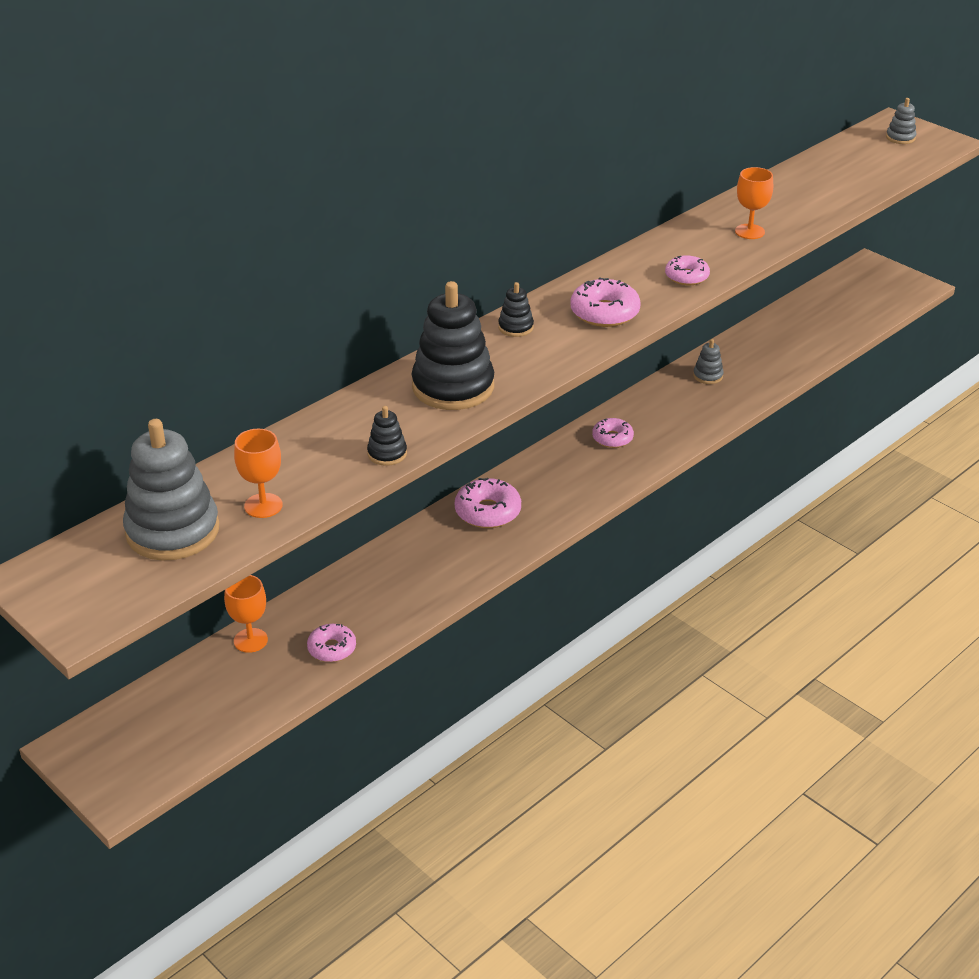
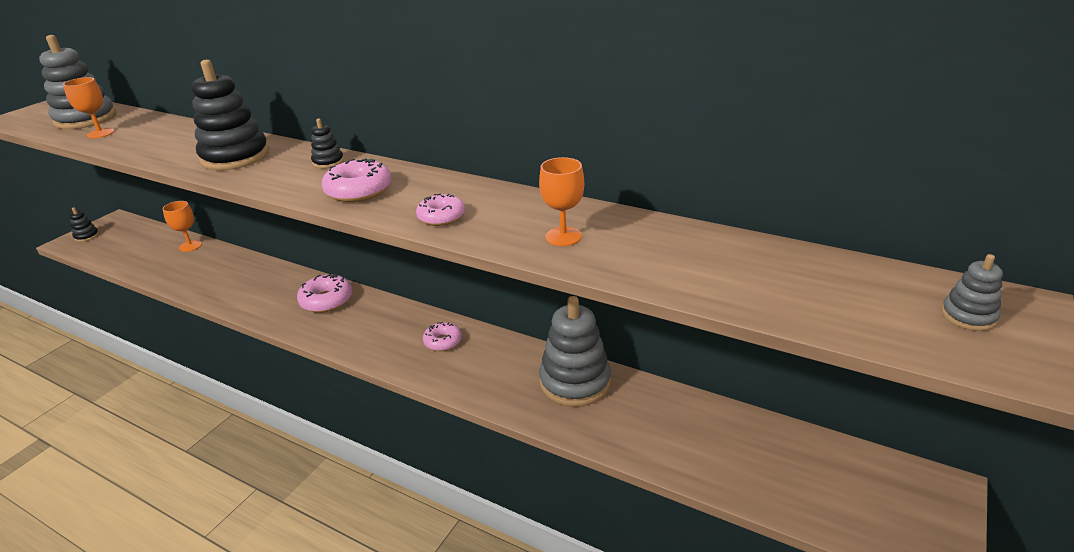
camera: 75 degrees right, 5 degrees down
(332, 648) = (175, 274): pink donut -> none
(387, 454) = (148, 153): black stacking toy -> black stacking toy (86, 236)
(708, 376) = (575, 382): grey stacking toy -> grey stacking toy, size x2.20

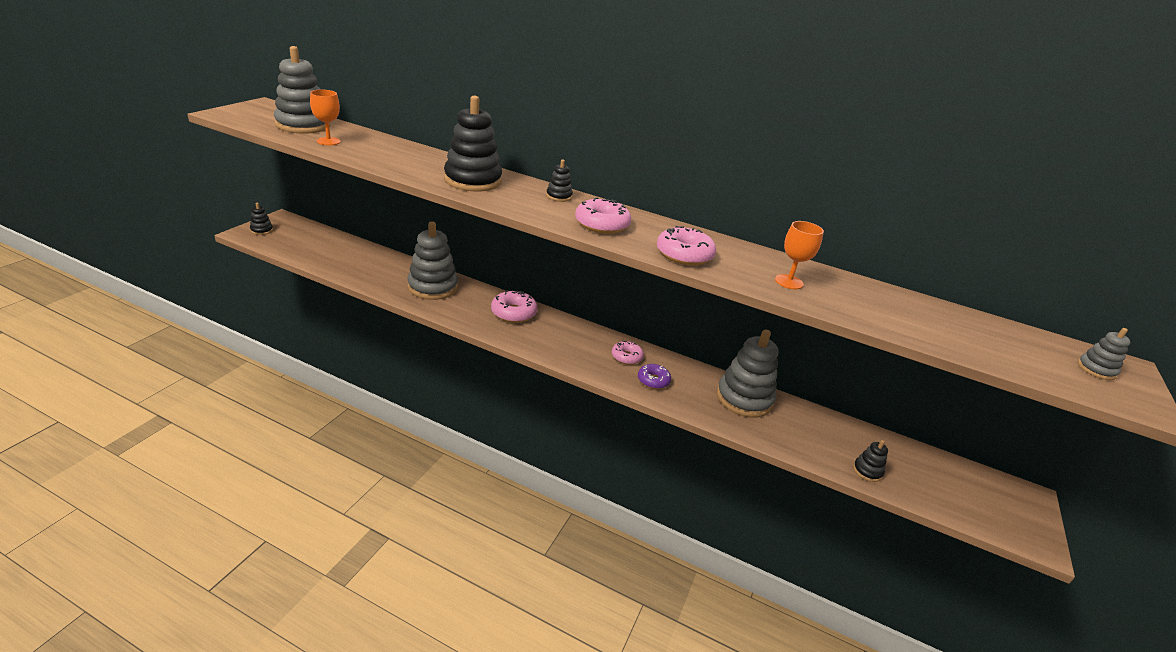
camera: 10 degrees left, 0 degrees up
(190, 246) = (368, 251): orange goblet -> none
(245, 280) = (433, 287): none -> grey stacking toy
(441, 217) = (684, 255): pink donut -> pink donut, size x1.52
(465, 369) = (653, 380): none -> purple donut
(712, 469) = (867, 471): none -> black stacking toy

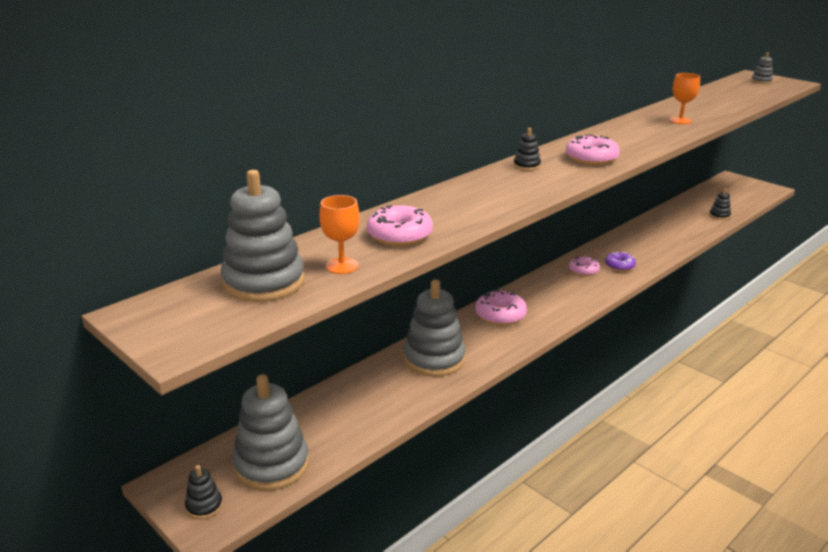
camera: 65 degrees left, 5 degrees down
(473, 181) = (487, 196): black stacking toy -> none
(684, 255) = (645, 141): pink donut -> pink donut (399, 235)
(744, 399) = (642, 235): grey stacking toy -> grey stacking toy (271, 465)

